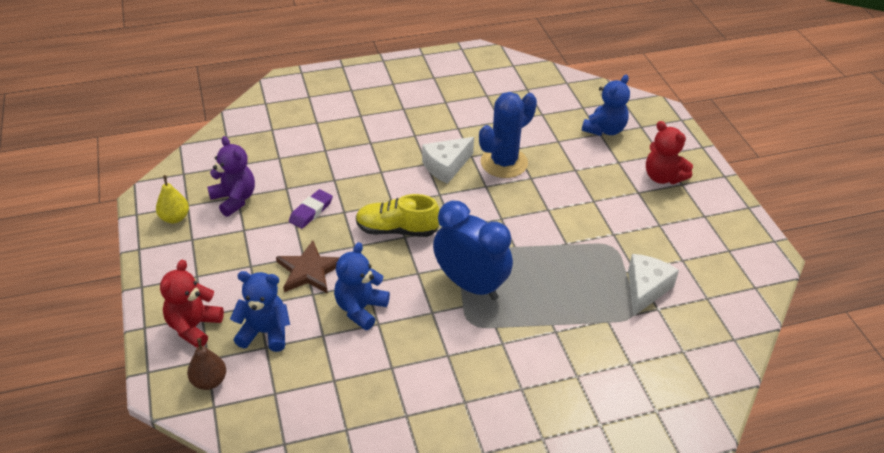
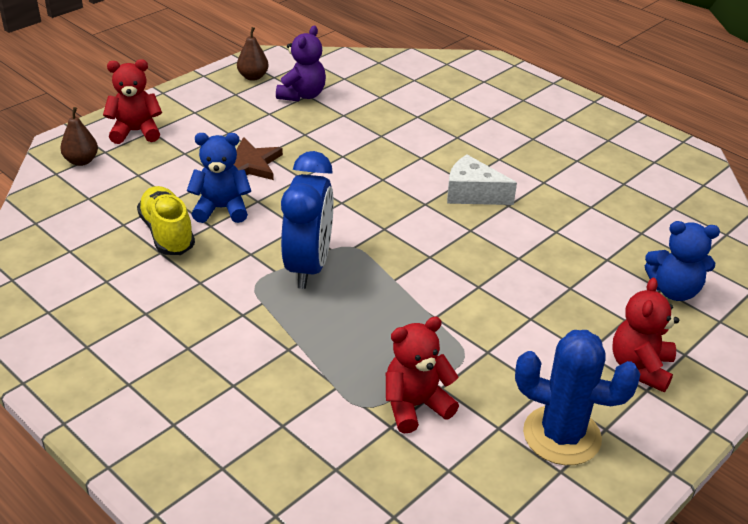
camera: 60 degrees right, 5 degrees down
(175, 218) = (253, 77): yellow pear -> brown pear
(265, 332) = (154, 168): blue teddy bear -> none
(311, 211) = (325, 138): purple eraser -> none
(397, 230) = (346, 194): yellow shoe -> yellow shoe (167, 233)
(504, 163) = (522, 230): blue cactus -> blue cactus (562, 435)
(645, 289) = (415, 406): white cheese -> red teddy bear

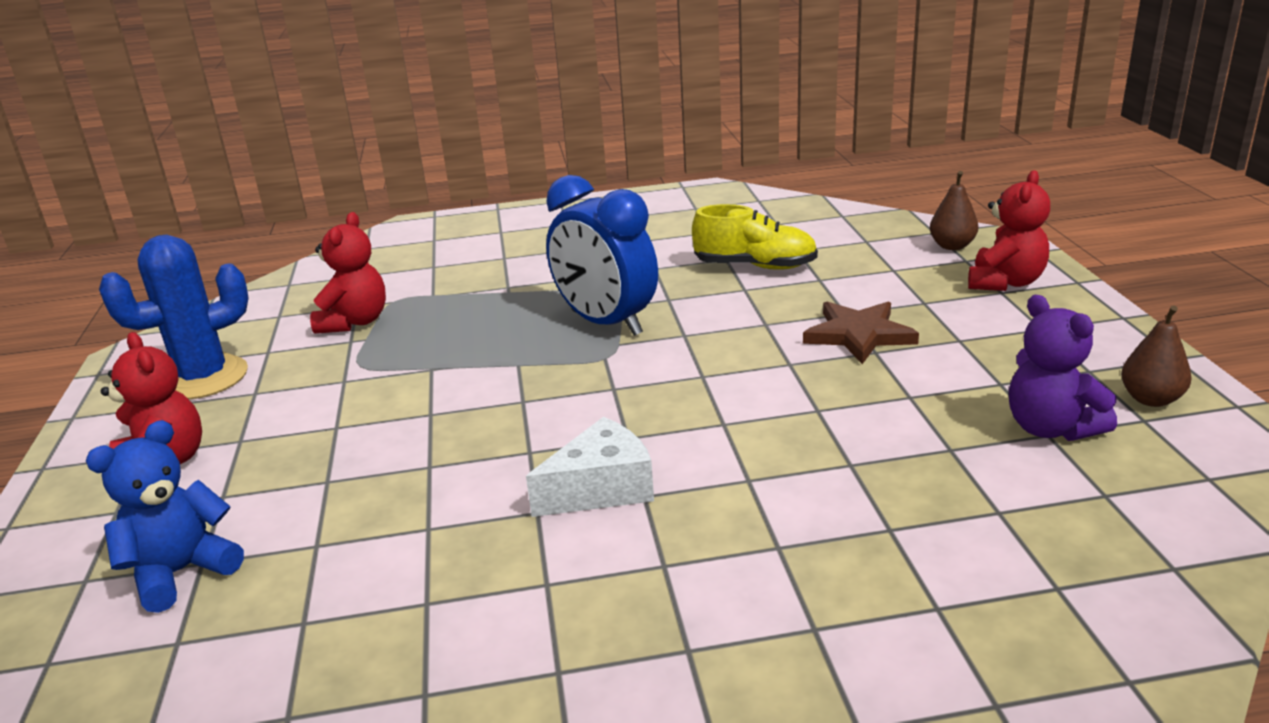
camera: 130 degrees right, 10 degrees down
(221, 209) = (770, 300): blue teddy bear -> none

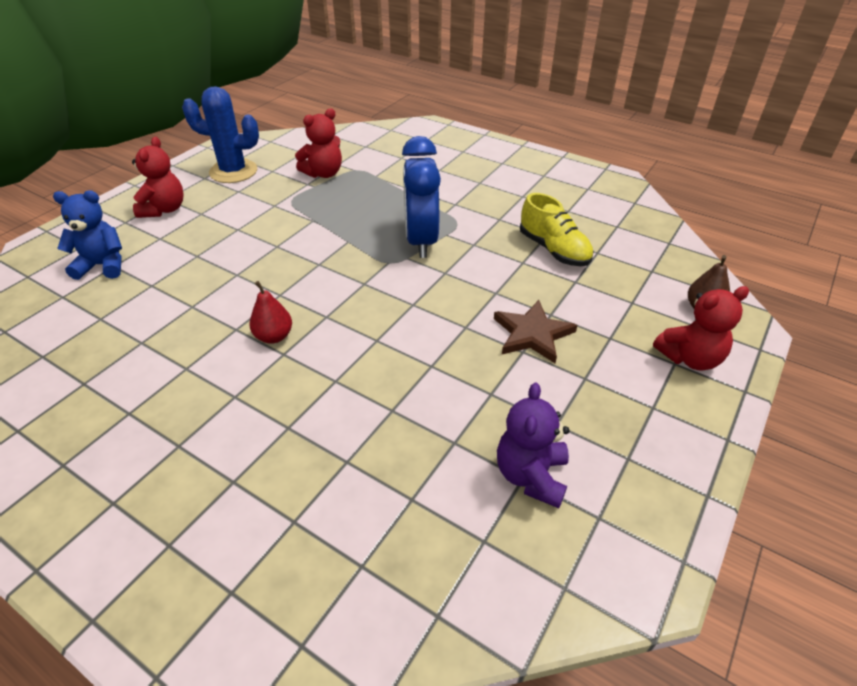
camera: 40 degrees right, 15 degrees up
(601, 488) = (274, 336): white cheese -> red pear
(1150, 399) = (630, 508): brown pear -> none

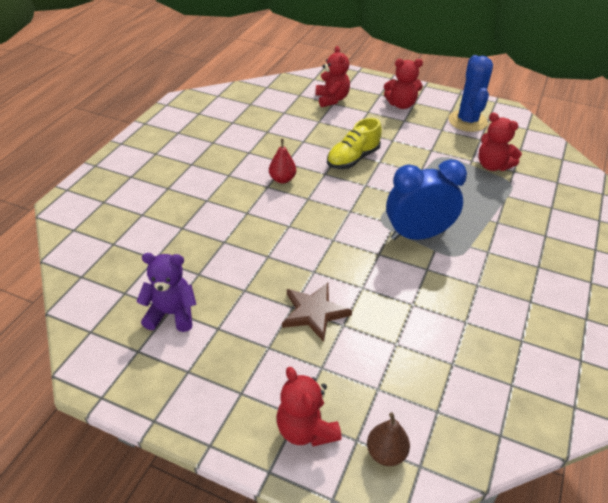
camera: 80 degrees right, 0 degrees up
(103, 265) = (332, 99): blue teddy bear -> red teddy bear
(553, 250) = (442, 327): yellow shoe -> yellow shoe (353, 159)

